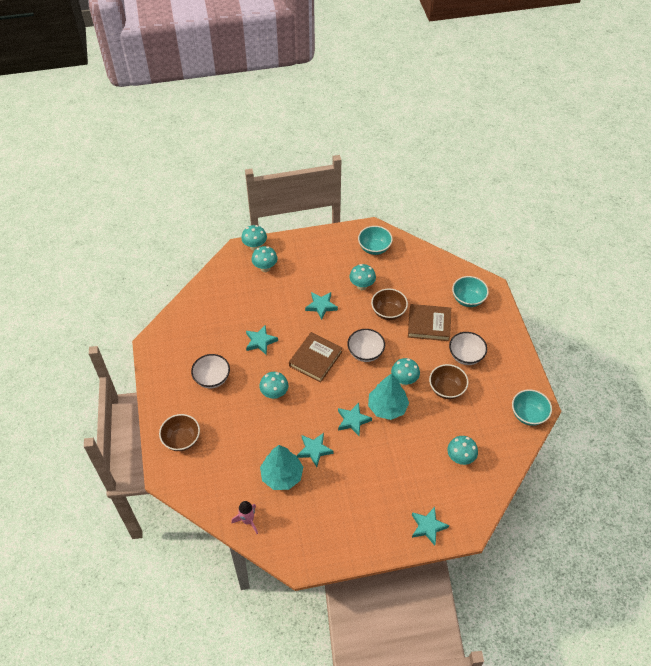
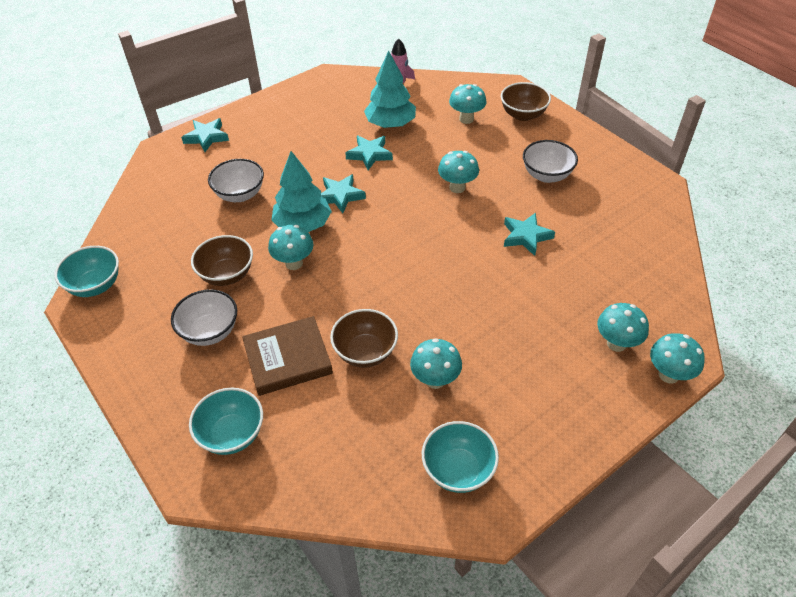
camera: 155 degrees right, 5 degrees down
(315, 359) = (434, 244): brown book -> none
(321, 306) = (478, 318): turquoise star -> none
(365, 353) = (368, 277): white bowl -> white bowl (240, 194)
(460, 458) = (185, 205): turquoise mushroom -> turquoise mushroom (466, 119)

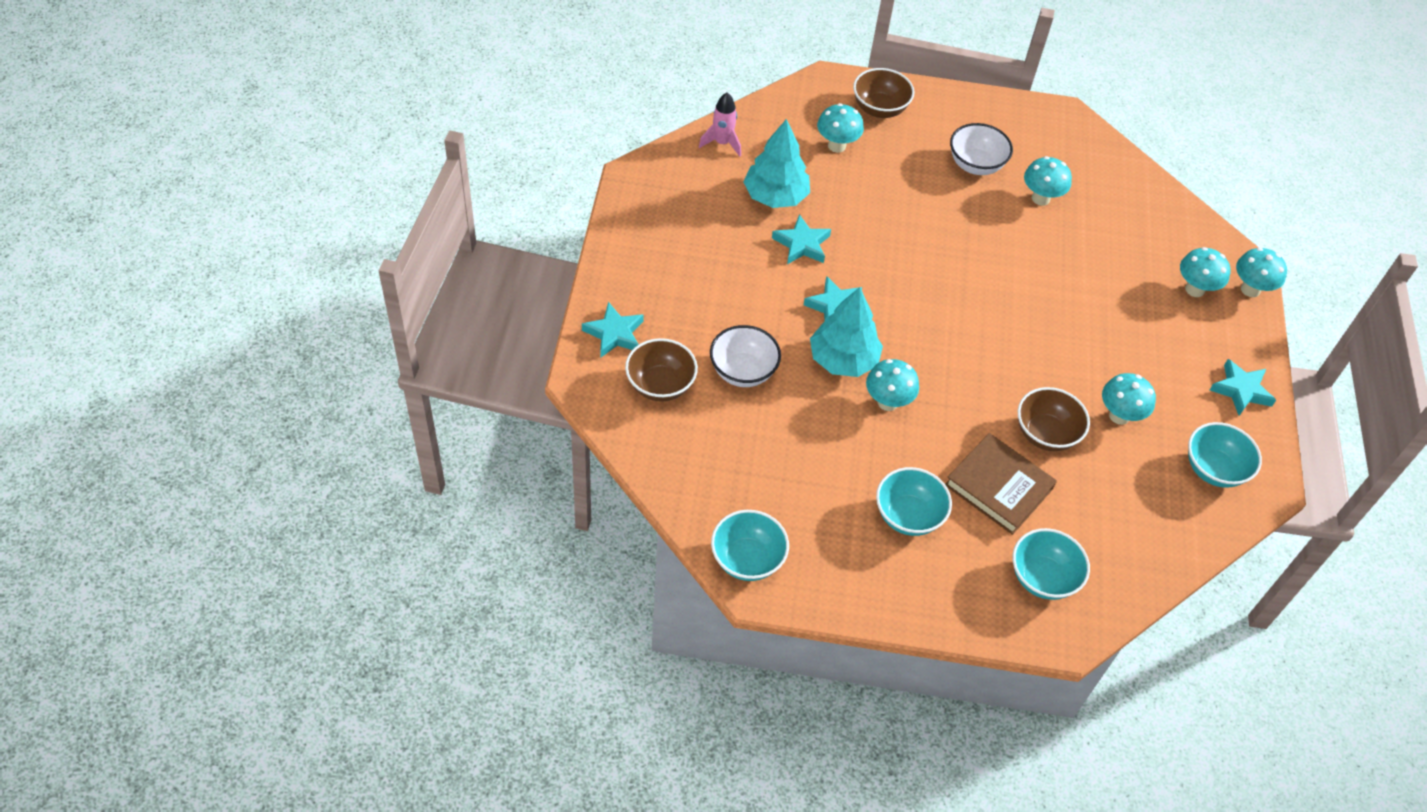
camera: 50 degrees left, 5 degrees up
(210, 332) = (908, 516): white bowl -> turquoise bowl
(227, 275) = (847, 456): brown bowl -> brown bowl (660, 385)
(288, 359) = (998, 487): brown book -> brown book turned 75 degrees counterclockwise
(457, 187) = (921, 228): turquoise mushroom -> turquoise mushroom (1040, 198)
(526, 236) = (1031, 239): turquoise star -> turquoise star (1241, 390)

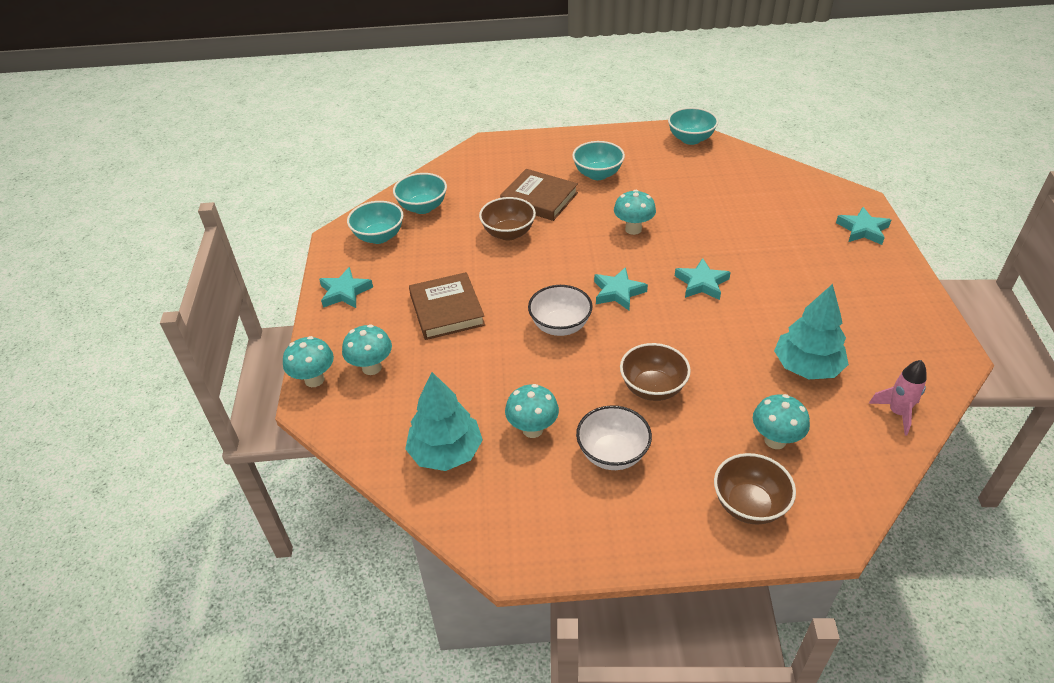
camera: 175 degrees right, 10 degrees down
(660, 385) = (804, 207): brown bowl -> brown bowl (652, 388)
(743, 371) = (750, 226): white bowl -> white bowl (560, 326)
(802, 244) = (756, 327): turquoise star -> turquoise star (618, 292)
(843, 359) = (678, 248): turquoise tree -> turquoise tree (446, 452)
(1042, 578) = (504, 163): turquoise bowl -> turquoise bowl (422, 207)
(1119, 416) = (450, 255): turquoise mushroom -> none
(1121, 339) = (447, 310): none -> brown book

